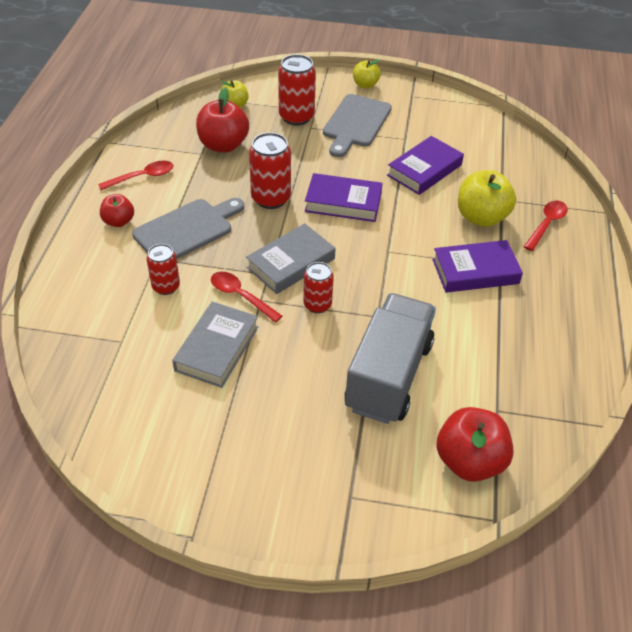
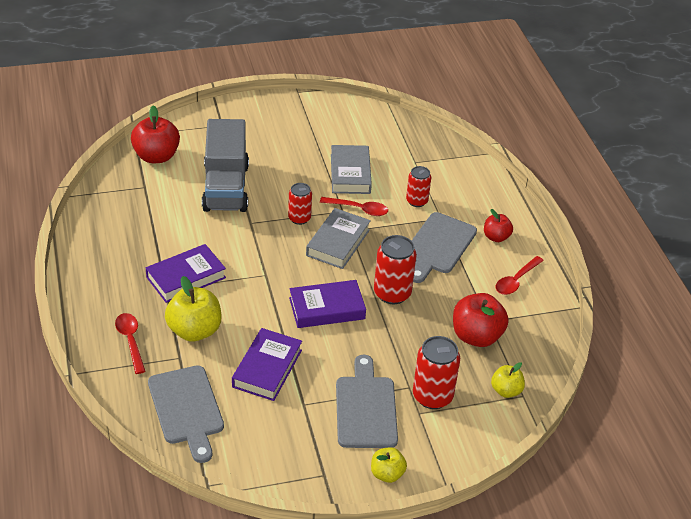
camera: 155 degrees right, 5 degrees down
(506, 160) = (186, 409): none -> grey cutting board
(546, 224) = (130, 341): red spoon -> red spoon turned 150 degrees clockwise

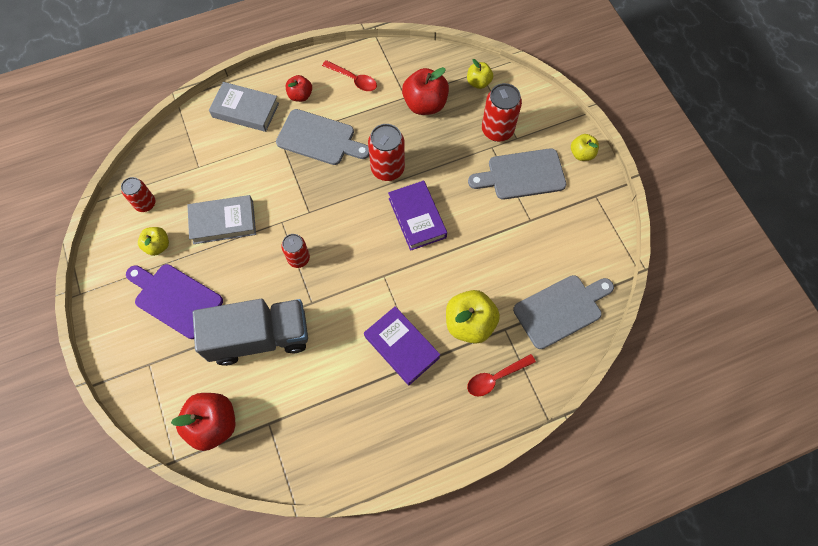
camera: 95 degrees left, 25 degrees up
(267, 368) = (499, 254): purple book -> none
(278, 142) = (175, 298): none -> purple cutting board
(333, 134) = (158, 246): none -> yellow apple
(338, 242) = (328, 220): grey book -> grey book (245, 110)
(358, 209) = (277, 208): red spoon -> none
(417, 201) = (259, 160): red can -> red can (145, 204)

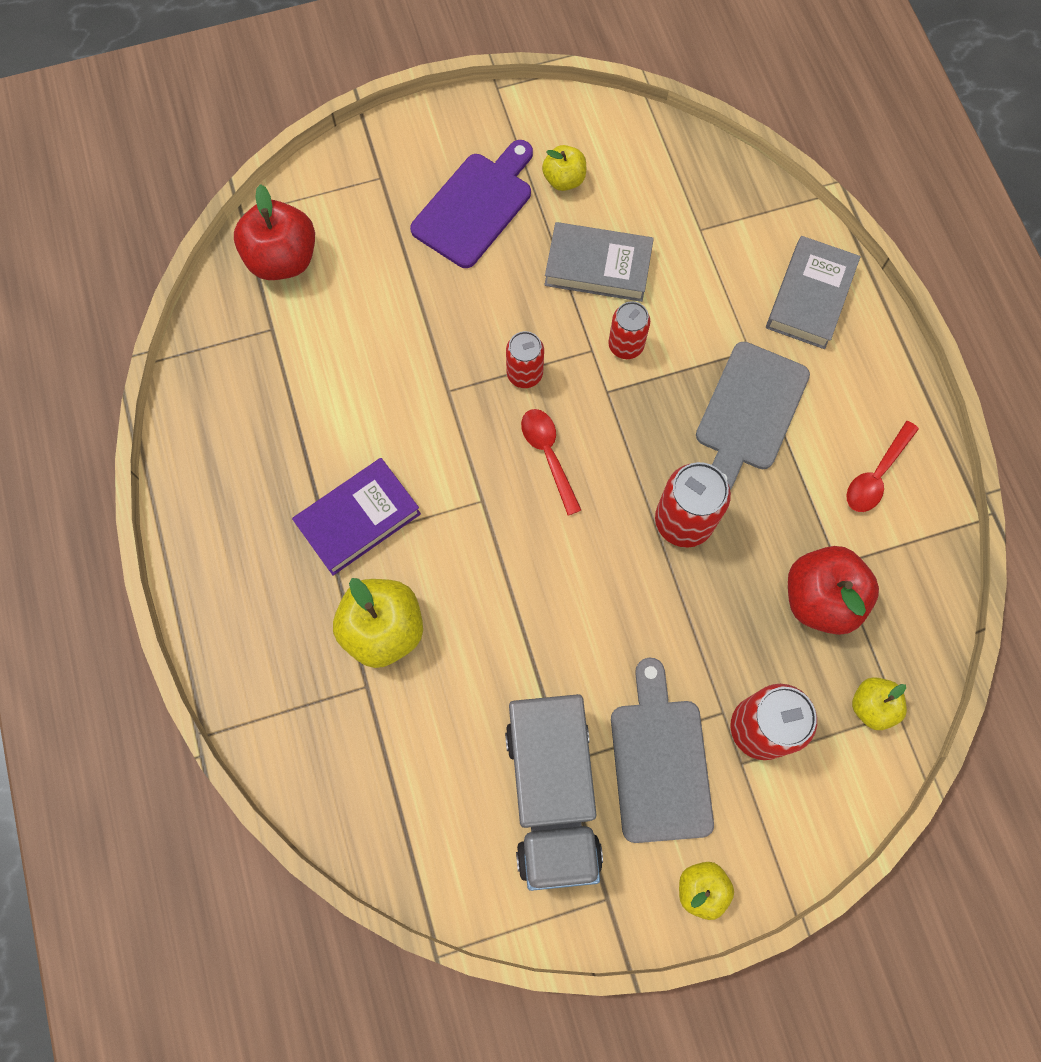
camera: 95 degrees right, 5 degrees up
(145, 204) = (637, 160): red can -> red can (625, 345)
(223, 222) = (598, 267): grey book -> grey book turned 75 degrees counterclockwise
(259, 337) = (401, 317): grey truck -> grey truck (552, 794)
(300, 96) = (840, 384): red apple -> none
(417, 218) = (584, 563): purple book -> none
(496, 377) = (288, 660): red spoon -> red spoon (548, 456)
(561, 310) = (388, 789): grey cutting board -> none

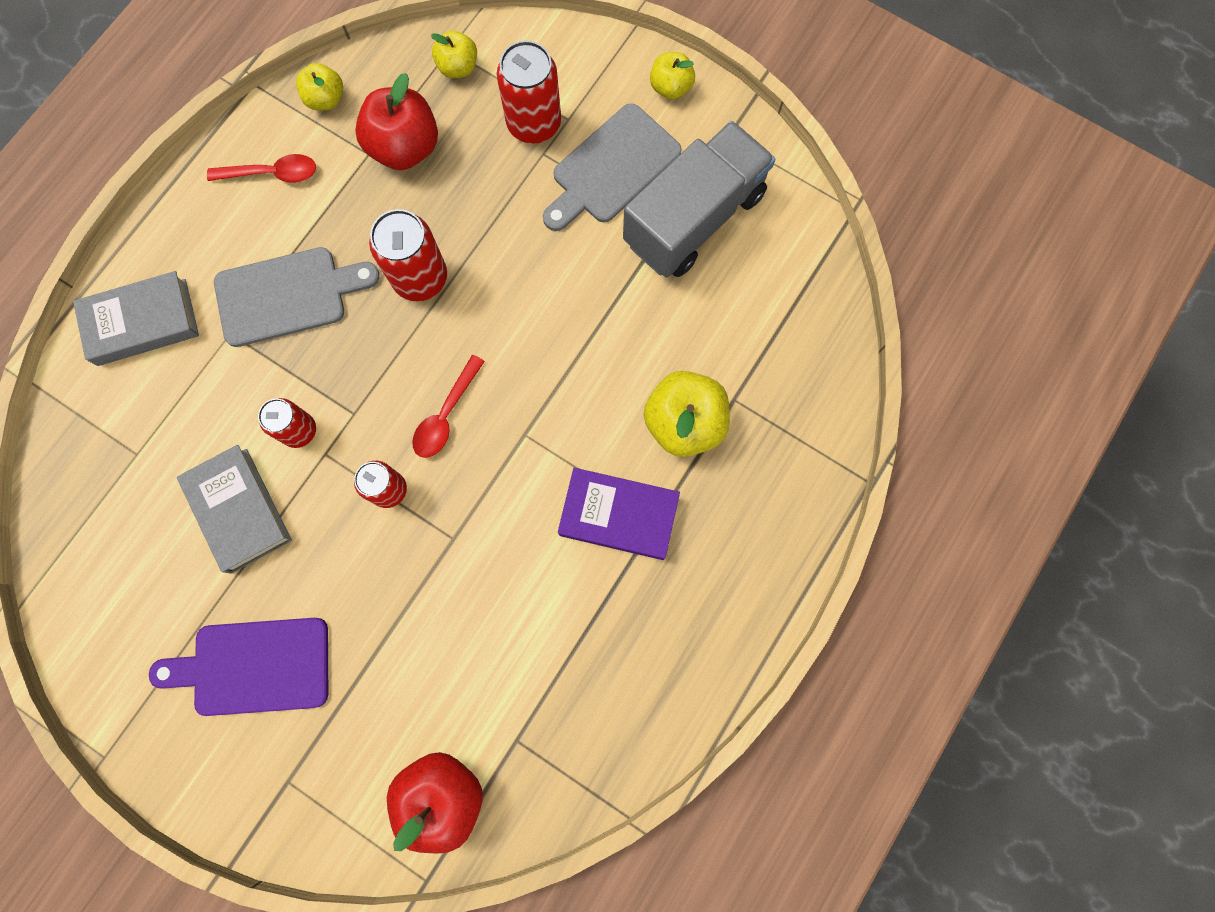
camera: 130 degrees left, 5 degrees up
(564, 180) = (167, 610): yellow apple -> yellow apple (326, 99)

